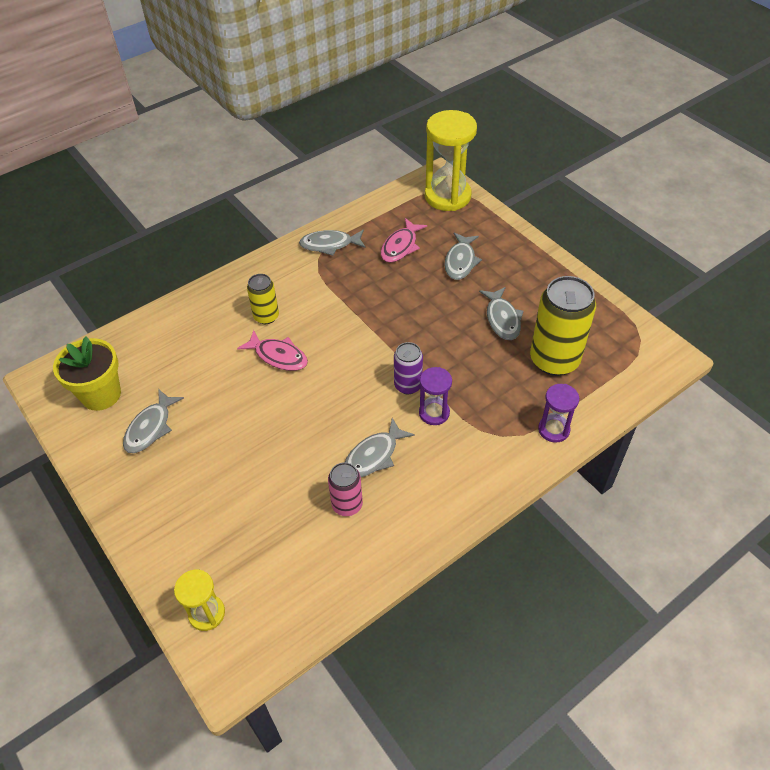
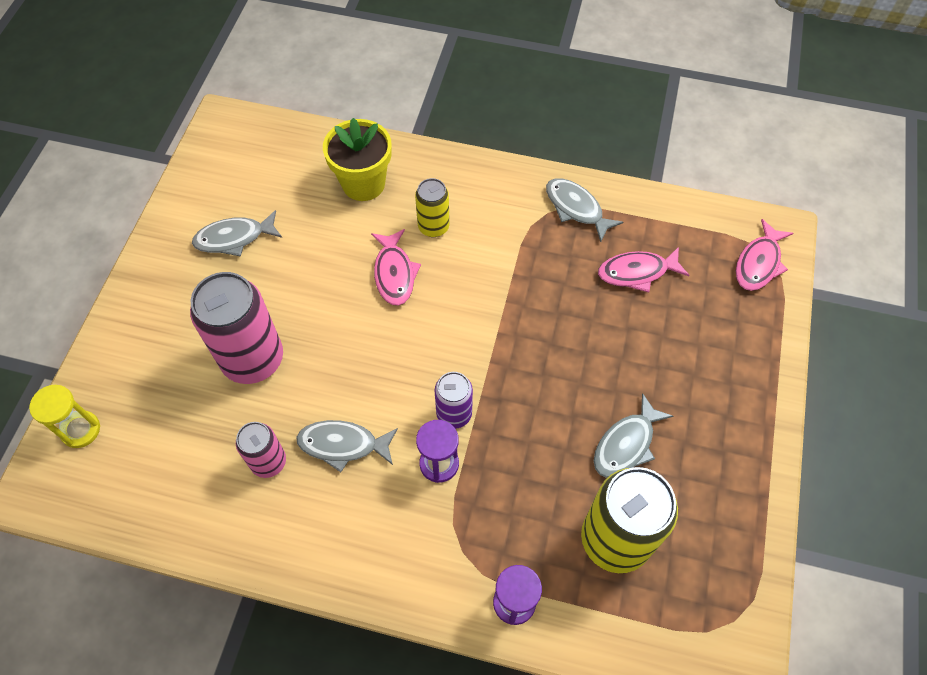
camera: 50 degrees right, 10 degrees up
(101, 394) = (240, 174): yellow flower pot -> yellow flower pot (363, 183)
(260, 470) = (253, 359): none -> pink can
(447, 196) = (758, 263): yellow hourglass -> pink fish
(460, 261) = (671, 345): grey fish -> none

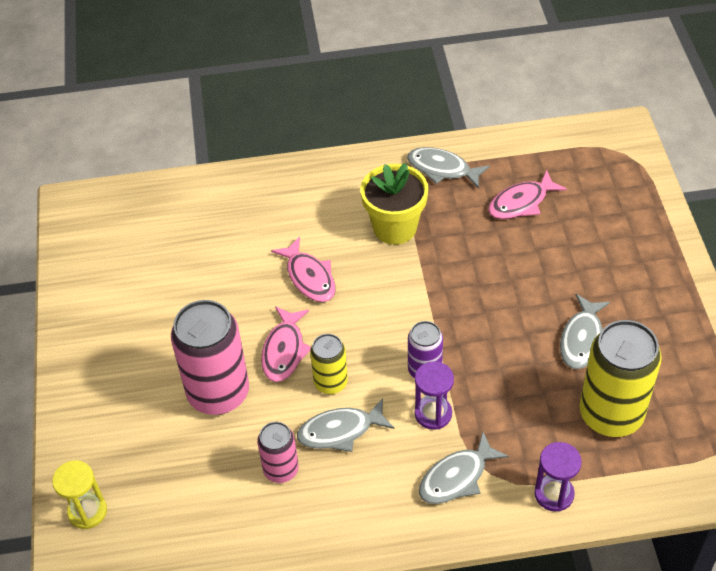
camera: 20 degrees left, 10 degrees down
(234, 238) = (142, 300): grey fish -> grey fish (457, 477)
(363, 183) = (238, 212): yellow flower pot -> yellow flower pot (395, 227)
(433, 227) = (323, 227): yellow can -> yellow can (330, 382)
(758, 263) = (618, 160): pink fish -> pink fish (284, 351)

